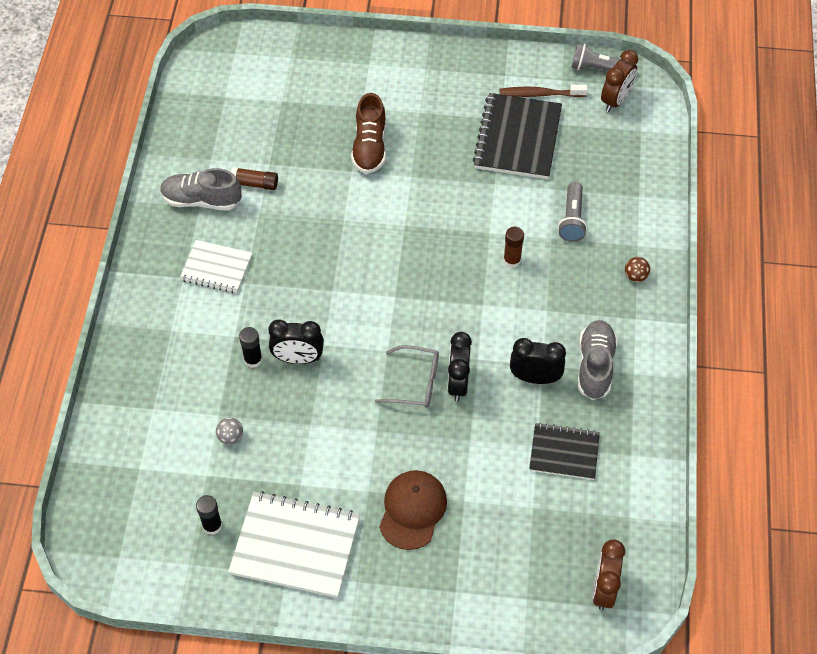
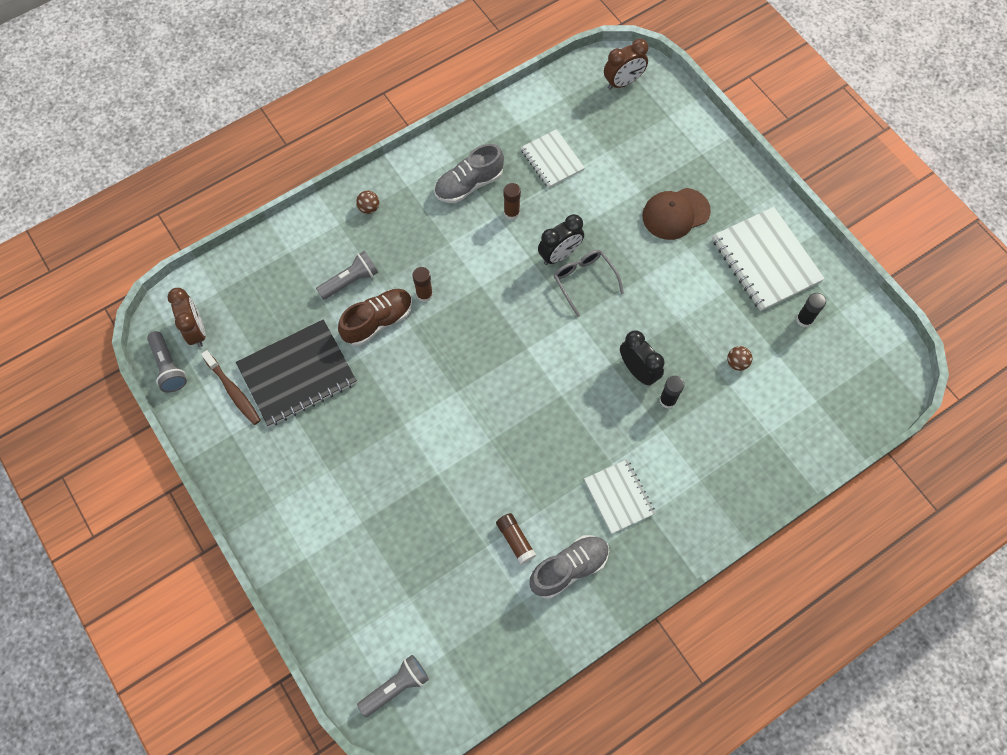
camera: 130 degrees left, 10 degrees up
(201, 200) = (569, 568): grey shoe -> grey shoe turned 90 degrees counterclockwise
(230, 437) = (737, 363): grey ball -> brown ball
(233, 60) = (396, 687): none -> grey flashlight
(370, 147) = (400, 480): brown shoe -> brown shoe (378, 321)
(535, 378) = (511, 213): black clock -> brown glue stick
(564, 452) = (552, 160): black notebook -> white notebook
(616, 100) = (196, 330): brown clock -> brown clock turned 75 degrees clockwise

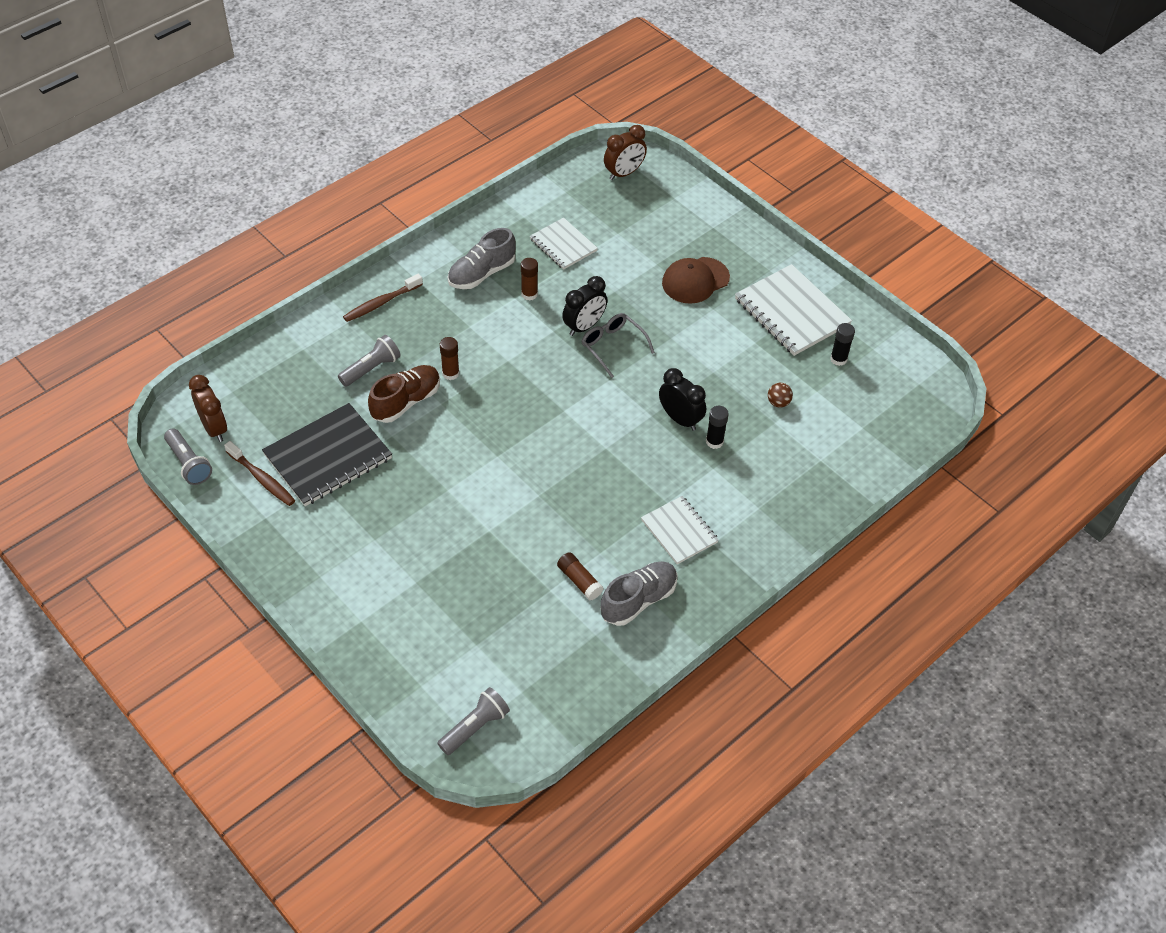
camera: 10 degrees left, 15 degrees down
(369, 208) = (381, 303): brown ball -> brown toothbrush

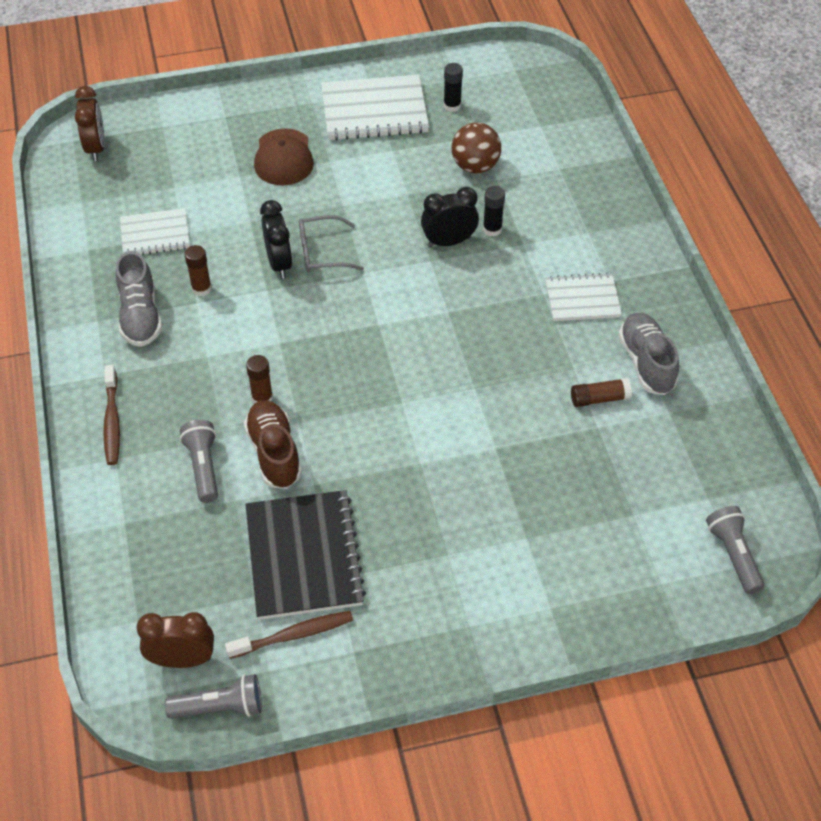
camera: 60 degrees left, 0 degrees up
(778, 402) = (475, 166): brown ball -> brown ball, size x1.88

